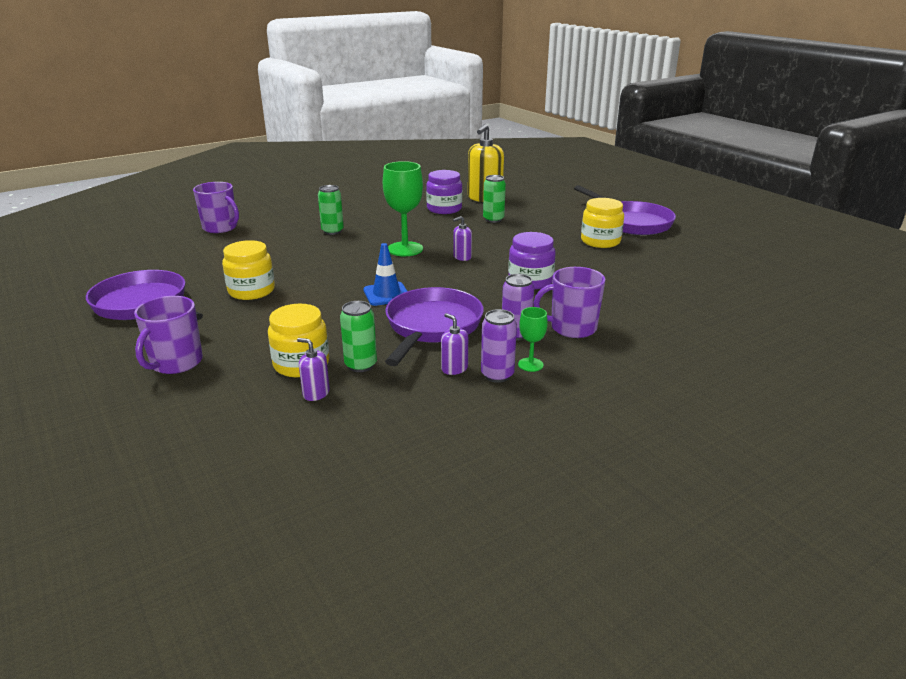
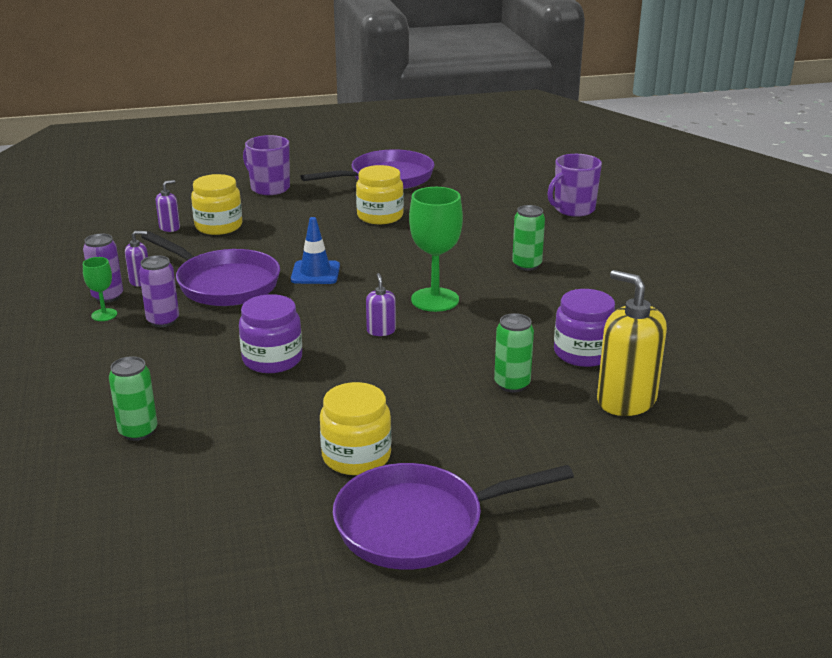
camera: 110 degrees right, 0 degrees up
(361, 365) = (191, 246): green can -> green can (138, 431)
(572, 328) = (140, 354): purple mug -> none

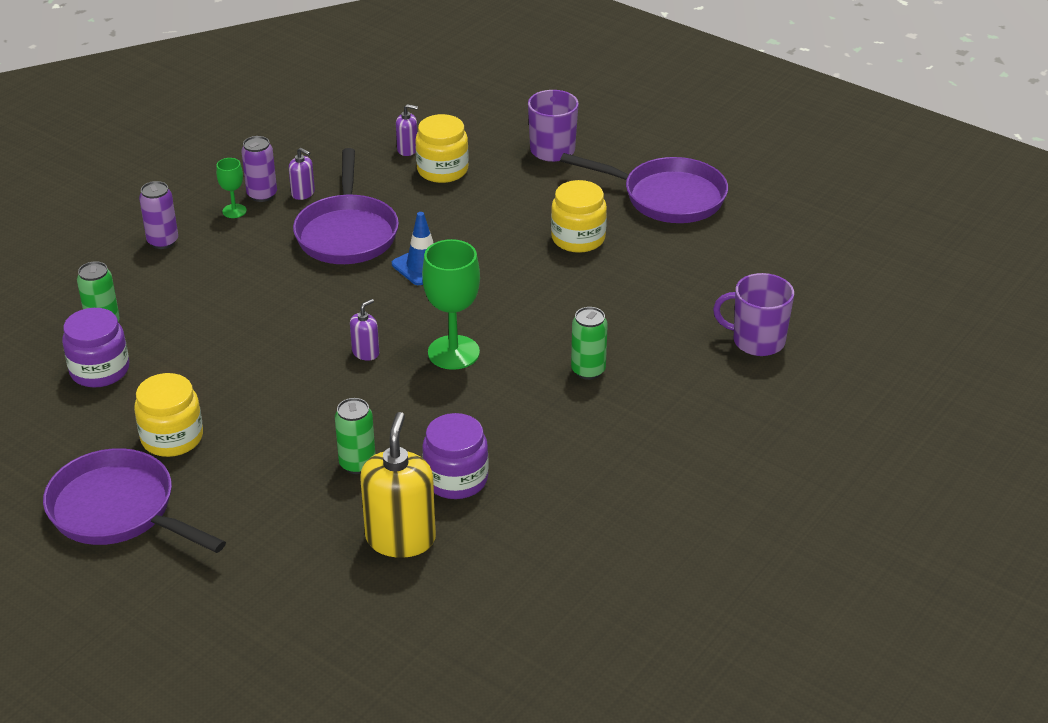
camera: 50 degrees right, 10 degrees up
(163, 321) = (257, 241): purple can -> purple can (163, 241)
(272, 359) = (260, 325): purple jar -> purple jar (99, 370)

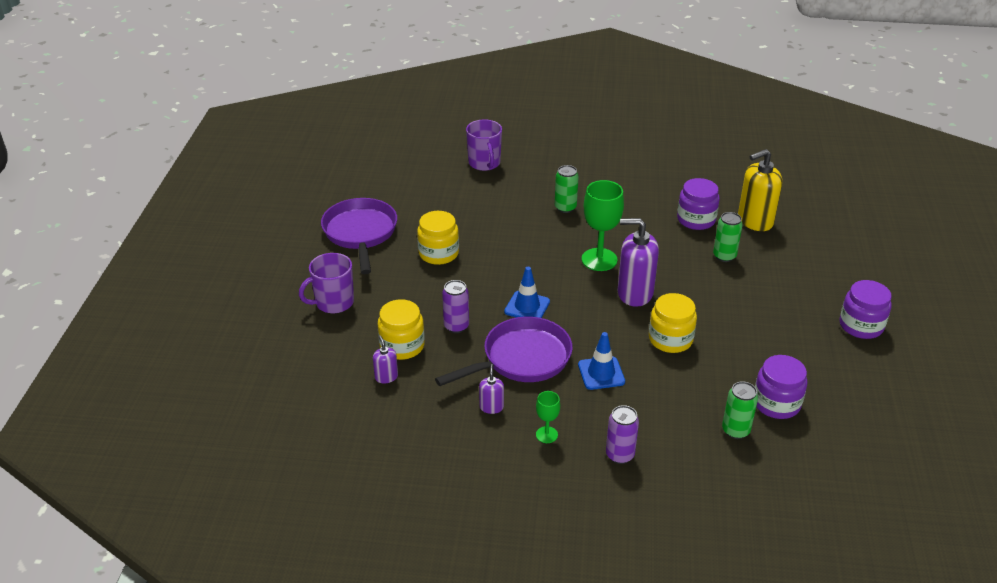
camera: 120 degrees left, 0 degrees up
(118, 510) = (861, 326): purple pan -> purple jar
(172, 438) = (789, 335): yellow jar -> yellow jar (670, 339)
(262, 195) = (512, 430): purple can -> purple can (456, 326)
(272, 274) = (601, 373): none -> blue traffic cone
(365, 352) = (635, 293): purple soap dispenser -> purple soap dispenser, size x2.08

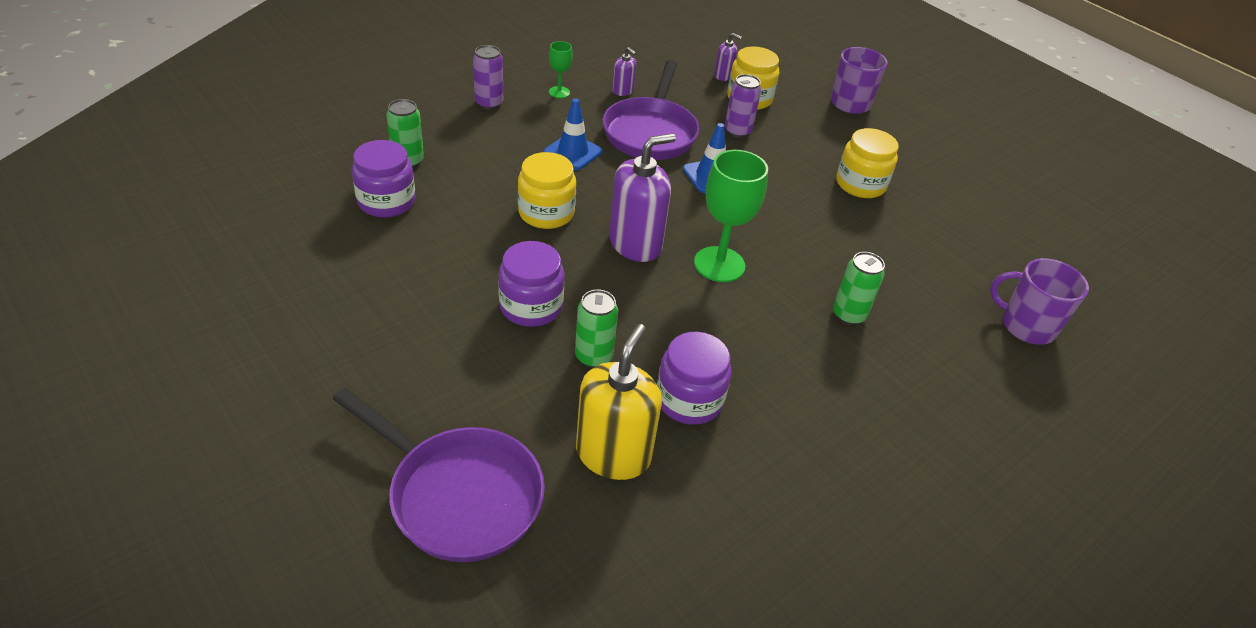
camera: 130 degrees right, 5 degrees up
(360, 233) = (950, 166): purple pan -> purple pan (459, 495)
(861, 326) = (342, 345): purple jar -> purple jar (531, 306)

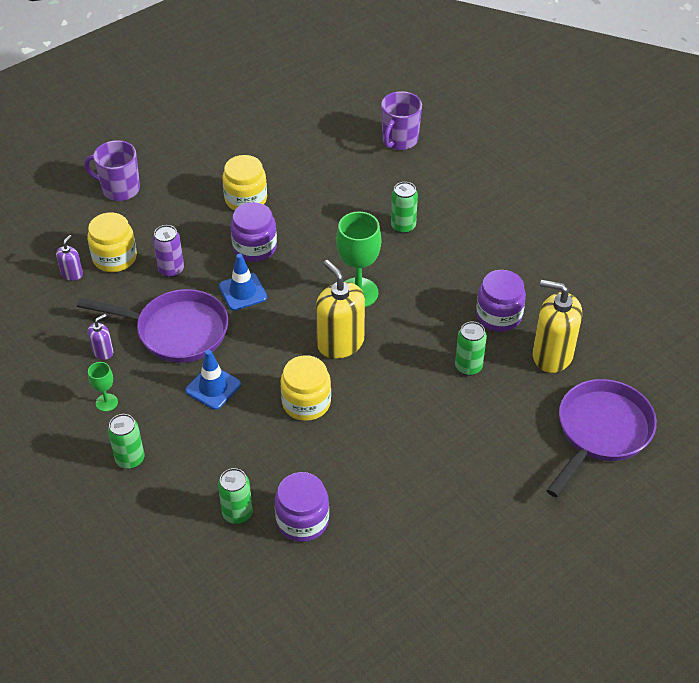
camera: 85 degrees left, 5 degrees up
(489, 103) = (130, 459): purple can -> green can
(531, 306) = (423, 406): purple jar -> purple jar (255, 247)
(635, 244) = (340, 343): purple soap dispenser -> yellow soap dispenser

